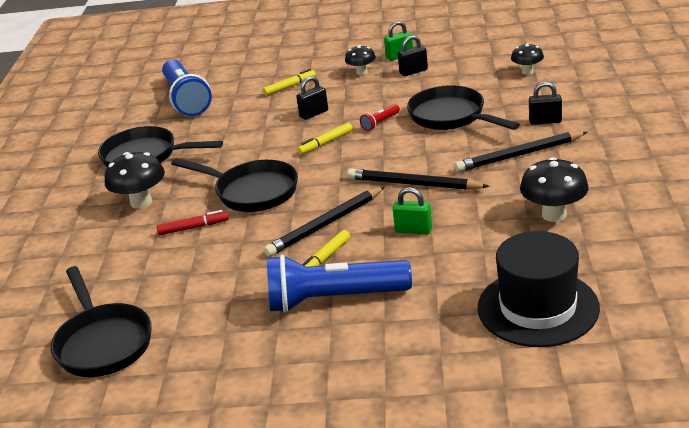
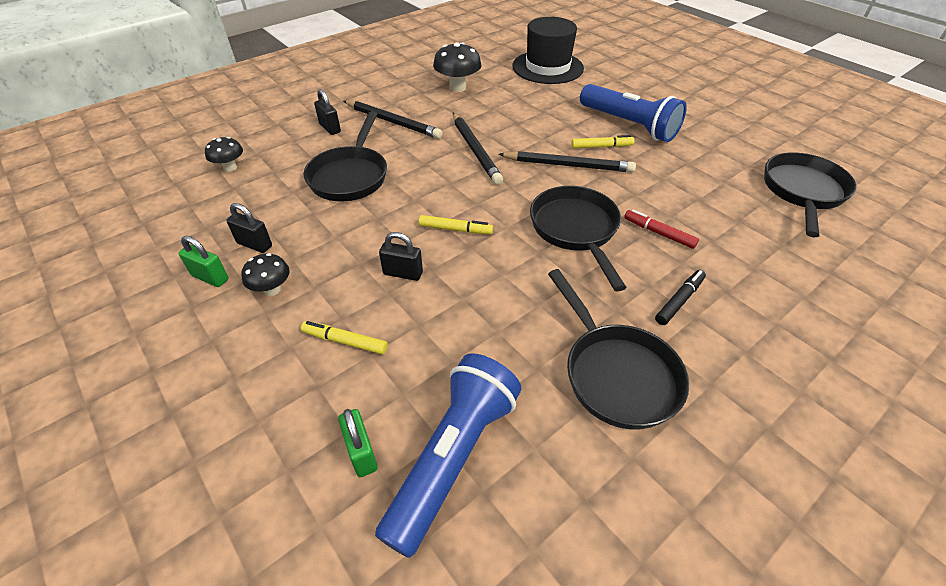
camera: 135 degrees left, 15 degrees up
(141, 202) = (679, 301): black mushroom -> black marker
(380, 123) = (390, 213): red flashlight -> none
(413, 230) = (529, 127): green padlock -> green padlock (361, 453)

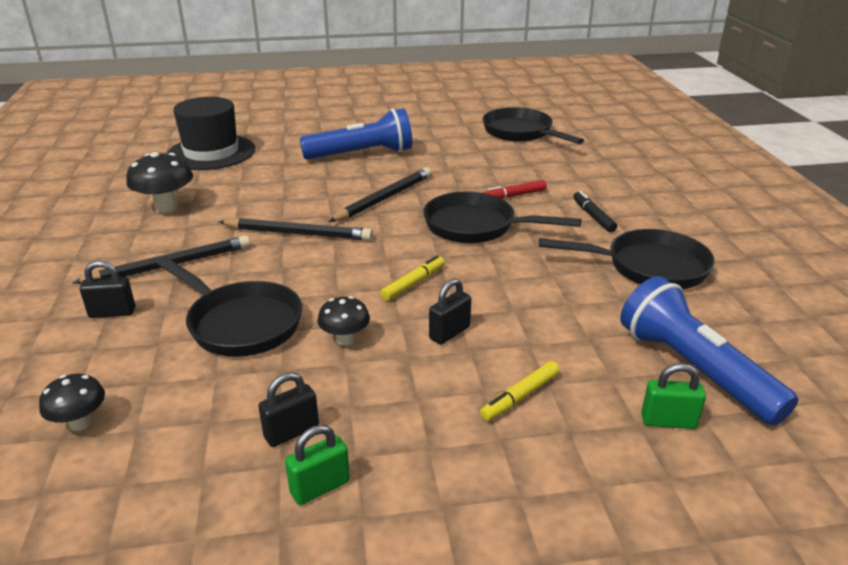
camera: 60 degrees left, 15 degrees down
(272, 289) = (394, 434): black mushroom -> black mushroom (345, 339)
(601, 147) = (377, 176): yellow marker -> none

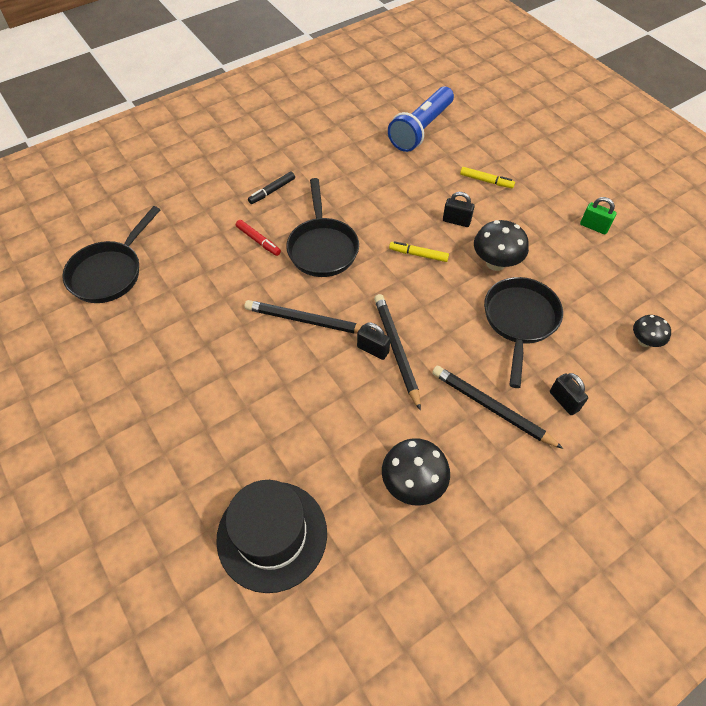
camera: 115 degrees left, 25 degrees up
(291, 432) = (575, 251): black padlock -> black padlock (373, 350)
(345, 339) = (495, 263): black mushroom -> black mushroom, size x1.62
(362, 154) = (216, 380): blue flashlight -> none
(648, 267) = (329, 156): black pan -> none
(668, 421) = (465, 133): green padlock -> none

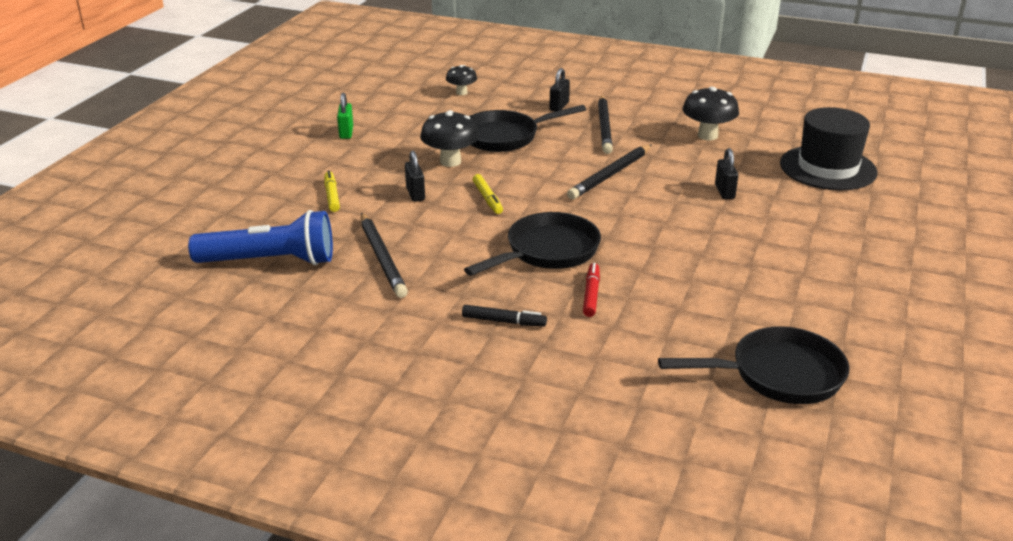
camera: 125 degrees left, 25 degrees down
(306, 320) = (645, 225): black pencil -> black pencil (381, 258)
(373, 350) = (626, 184): black padlock -> black padlock (724, 191)

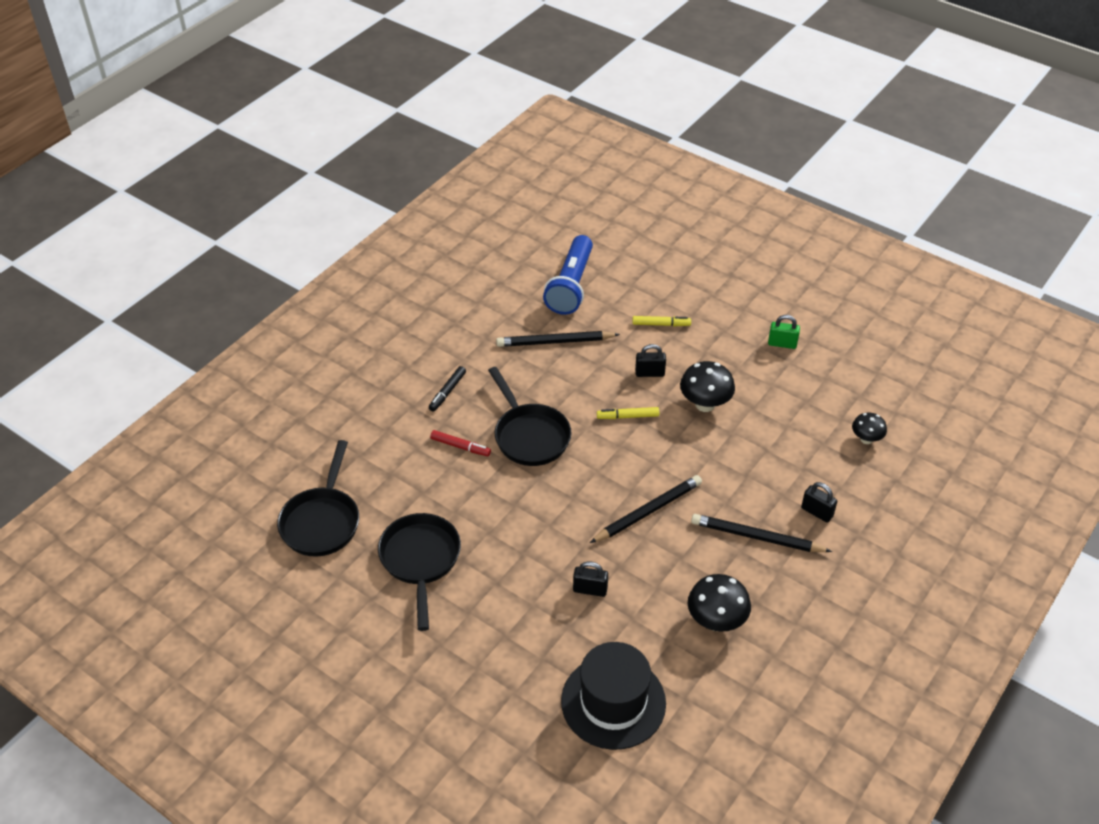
camera: 105 degrees right, 15 degrees up
(505, 137) = (749, 453): black pan -> black pan (420, 561)
(610, 175) = (648, 511): black pencil -> black pencil turned 90 degrees clockwise

